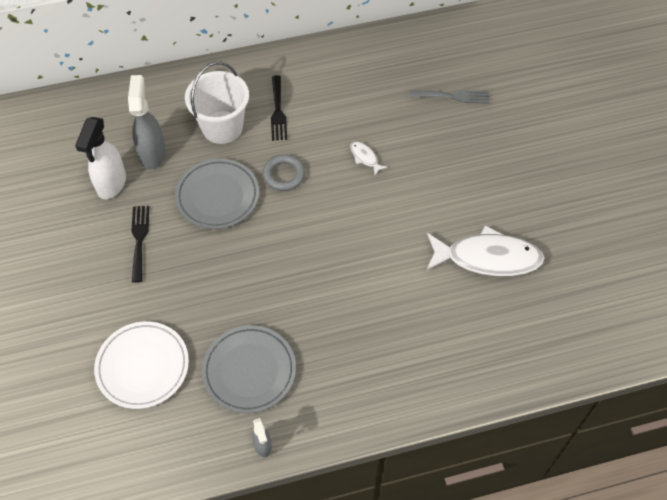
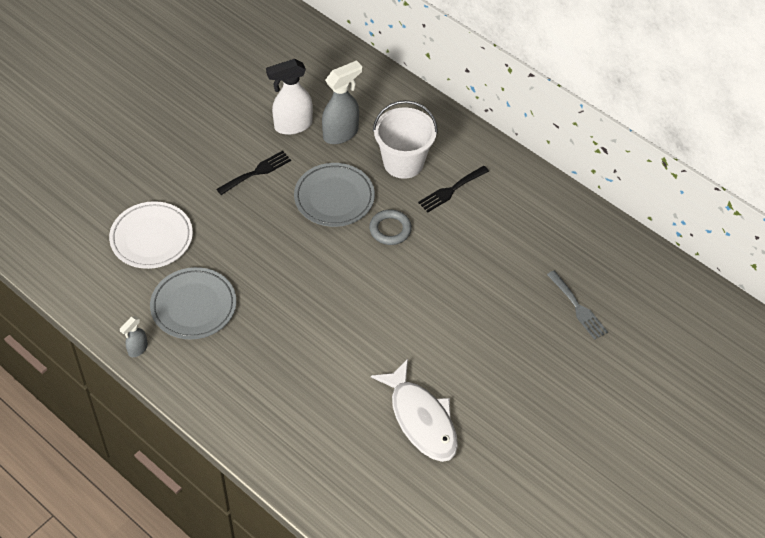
camera: 55 degrees right, 5 degrees down
(365, 157) = (454, 276): white fish -> none

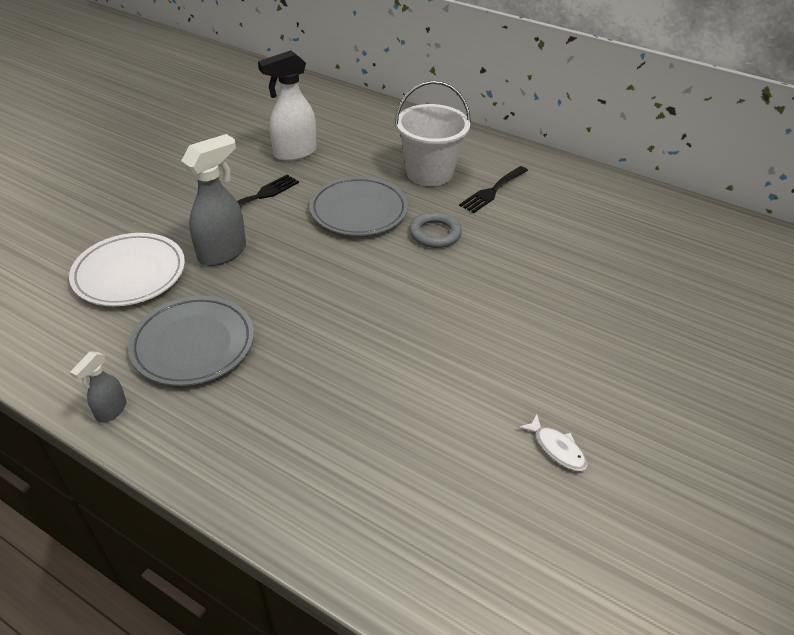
camera: 10 degrees left, 10 degrees down
(341, 133) = (351, 155): grey spray bottle -> grey spray bottle (223, 252)
(421, 419) = (556, 448): white fish -> white fish, size x0.42
(578, 308) = (695, 286): grey fork -> none

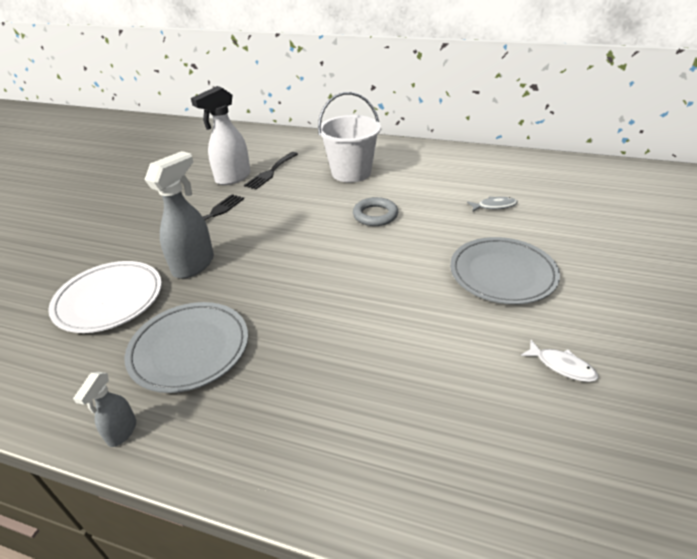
camera: 10 degrees left, 5 degrees down
(358, 211) = (304, 210): grey plate -> grey plate (502, 274)
(492, 191) = (407, 176): black fork -> black fork (271, 172)
(575, 250) = (494, 206): none -> grey fish

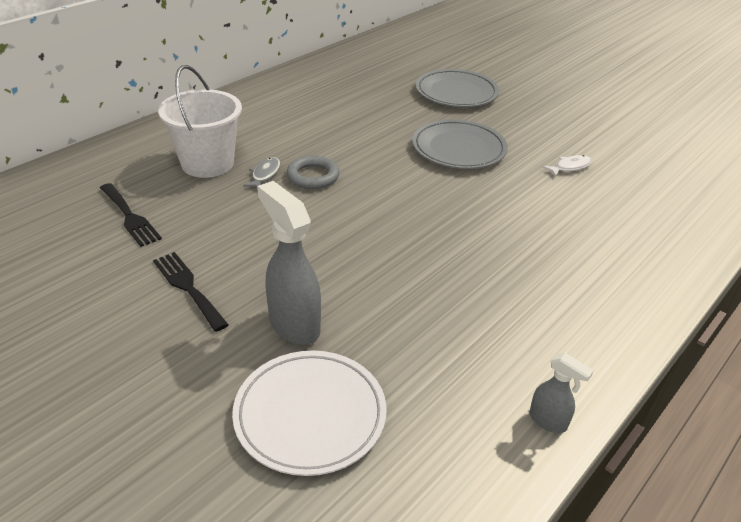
camera: 70 degrees left, 0 degrees up
(189, 349) = (450, 353): grey plate -> grey plate (456, 93)
(232, 178) = (104, 251): white spray bottle -> none
(494, 206) = (361, 115): grey fish -> grey fish (265, 174)

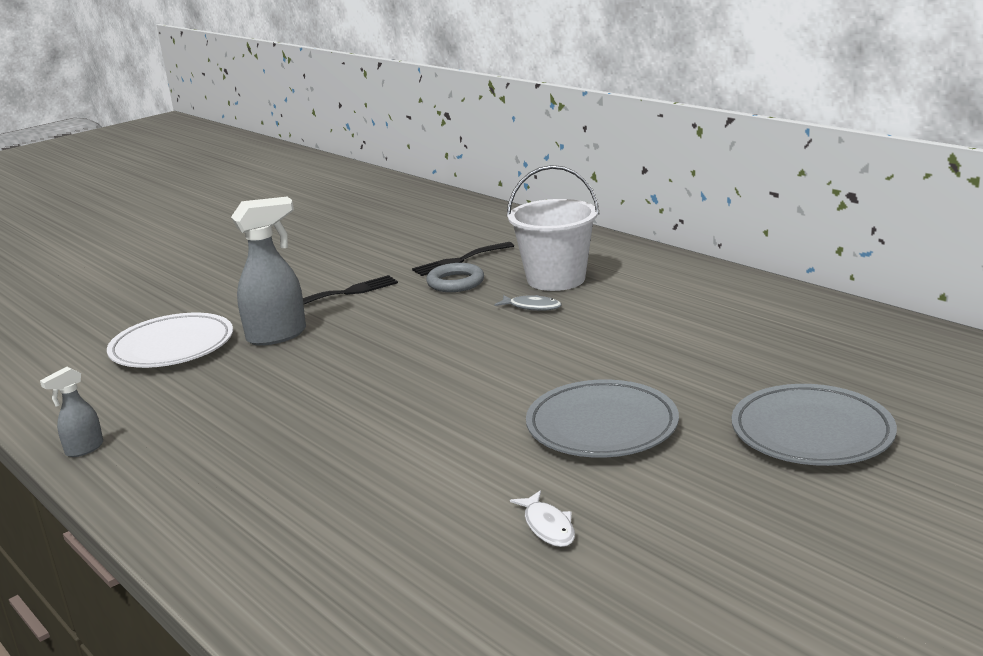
camera: 100 degrees right, 15 degrees down
(313, 176) = (527, 331): grey ring -> grey ring (455, 282)

